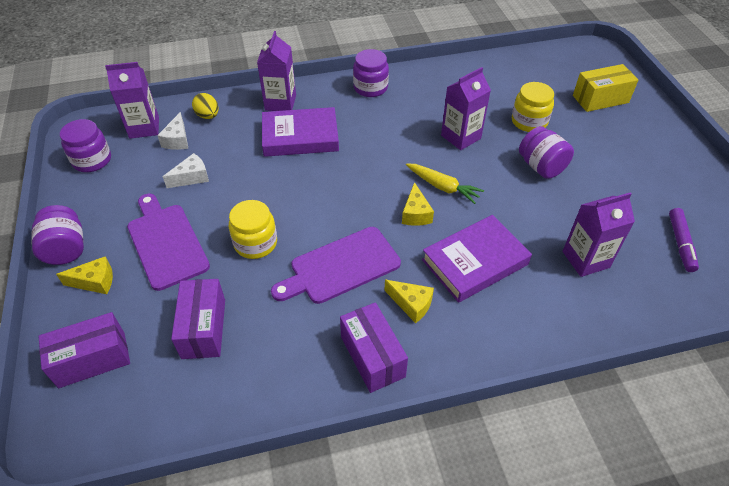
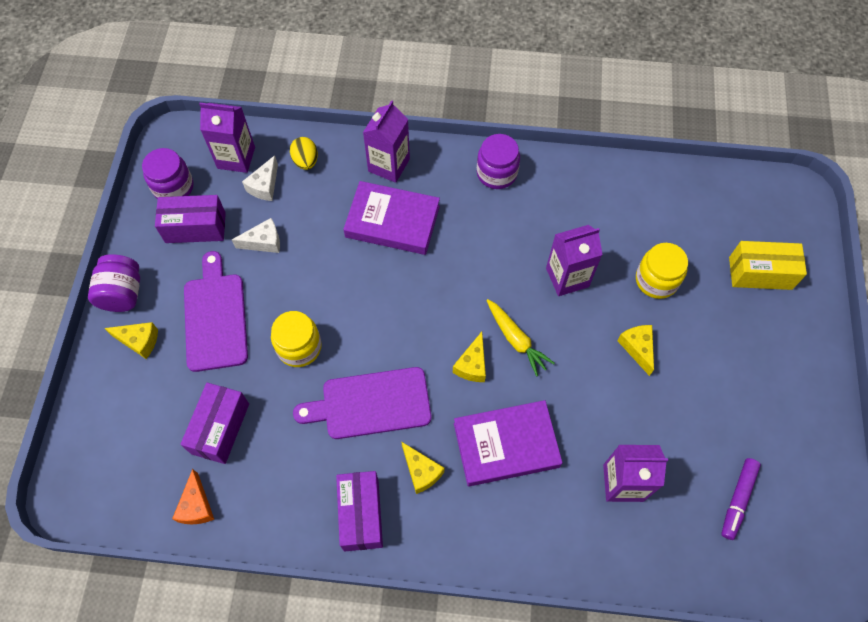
camera: 20 degrees right, 15 degrees up
(92, 359) = (116, 426): purple box -> purple box (195, 227)
(203, 403) = (196, 506): none -> orange cheese
(541, 167) = (637, 348): purple jar -> yellow cheese

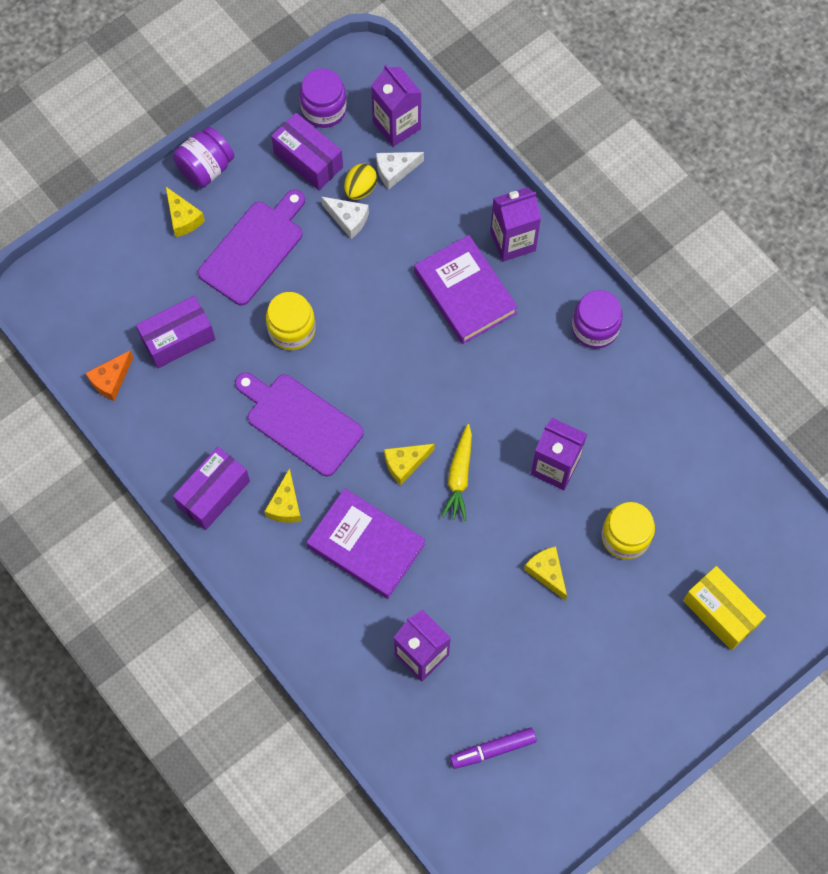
camera: 45 degrees right, 5 degrees up
(306, 161) = (449, 177): yellow egg -> yellow egg (360, 189)
(637, 348) = (547, 572): yellow cheese -> yellow cheese turned 60 degrees counterclockwise

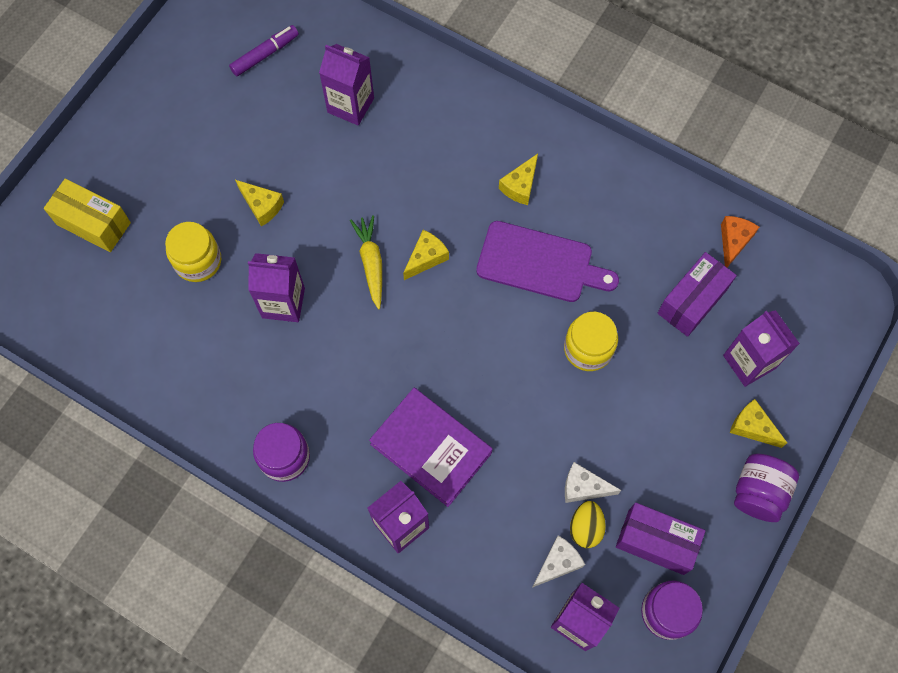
camera: 160 degrees right, 0 degrees up
(156, 271) = (749, 362): none -> purple carton
(213, 494) = (588, 174): purple box -> none
(254, 249) = (664, 419): purple cutting board -> none
(285, 505) = (520, 186): yellow cheese -> yellow cheese turned 135 degrees counterclockwise
(366, 545) = (433, 176): purple book -> none

